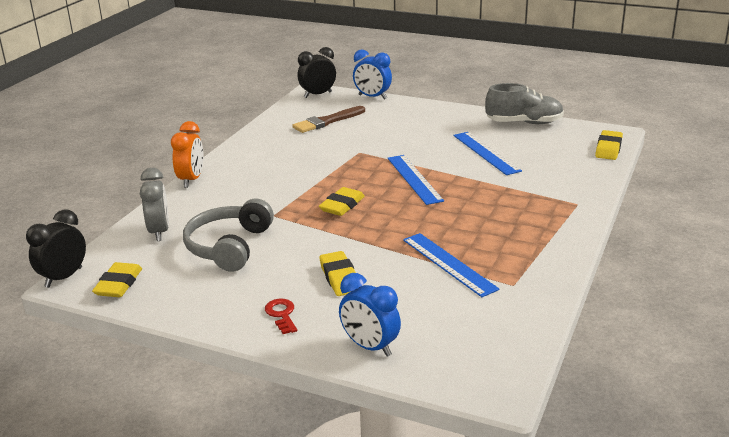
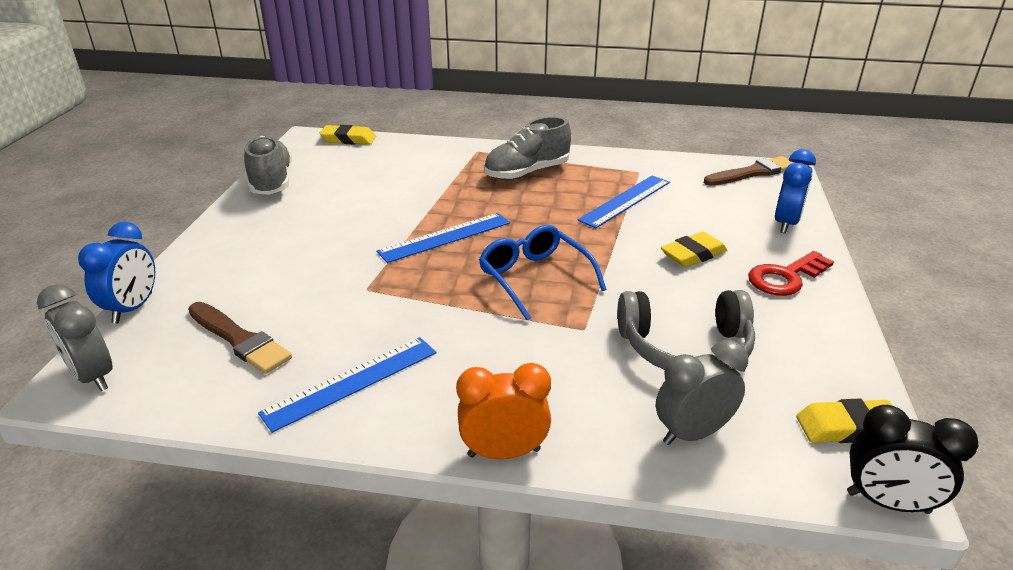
camera: 105 degrees left, 5 degrees up
(281, 314) = (785, 277): red key -> red key, size x1.57
(318, 95) = (93, 376): black clock -> grey clock
(342, 205) = (534, 278): yellow eraser -> blue glasses
(486, 153) = (363, 199): blue ruler -> blue ruler (351, 382)
(494, 362) = (752, 173): none -> brown brush
(521, 222) = (527, 173): none -> grey shoe

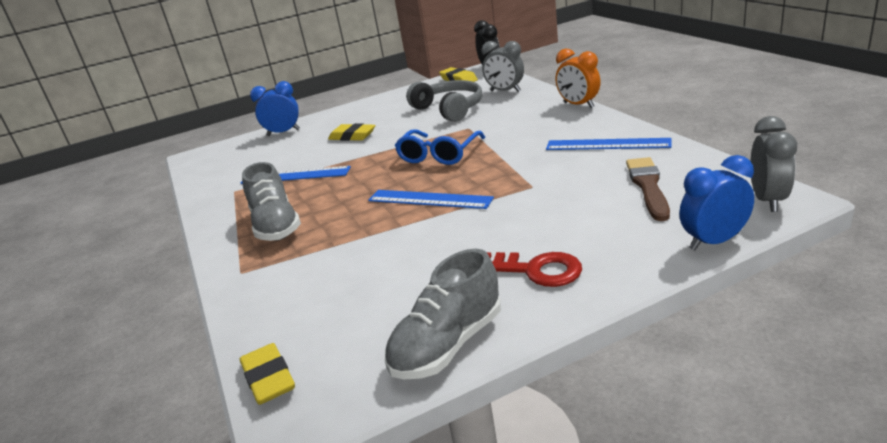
camera: 120 degrees left, 5 degrees down
(527, 173) = (276, 226): grey shoe -> grey shoe turned 45 degrees clockwise
(752, 173) = (206, 161): brown brush -> none
(785, 277) = (352, 115): red key -> red key (536, 270)

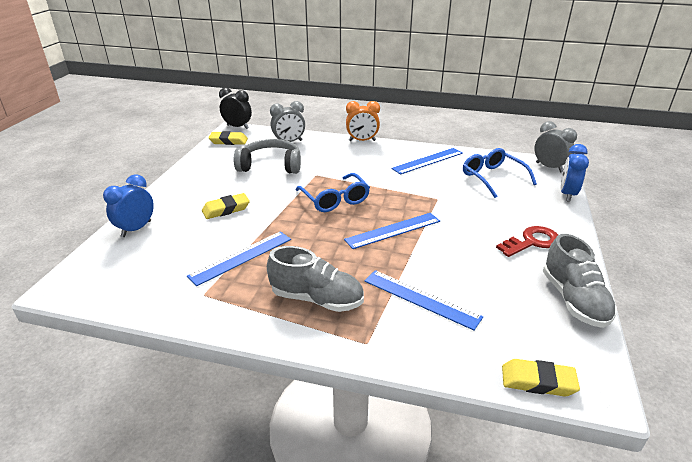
camera: 55 degrees left, 5 degrees up
(333, 264) = (421, 298): none -> blue ruler
(648, 186) = (492, 178): brown brush -> blue glasses

